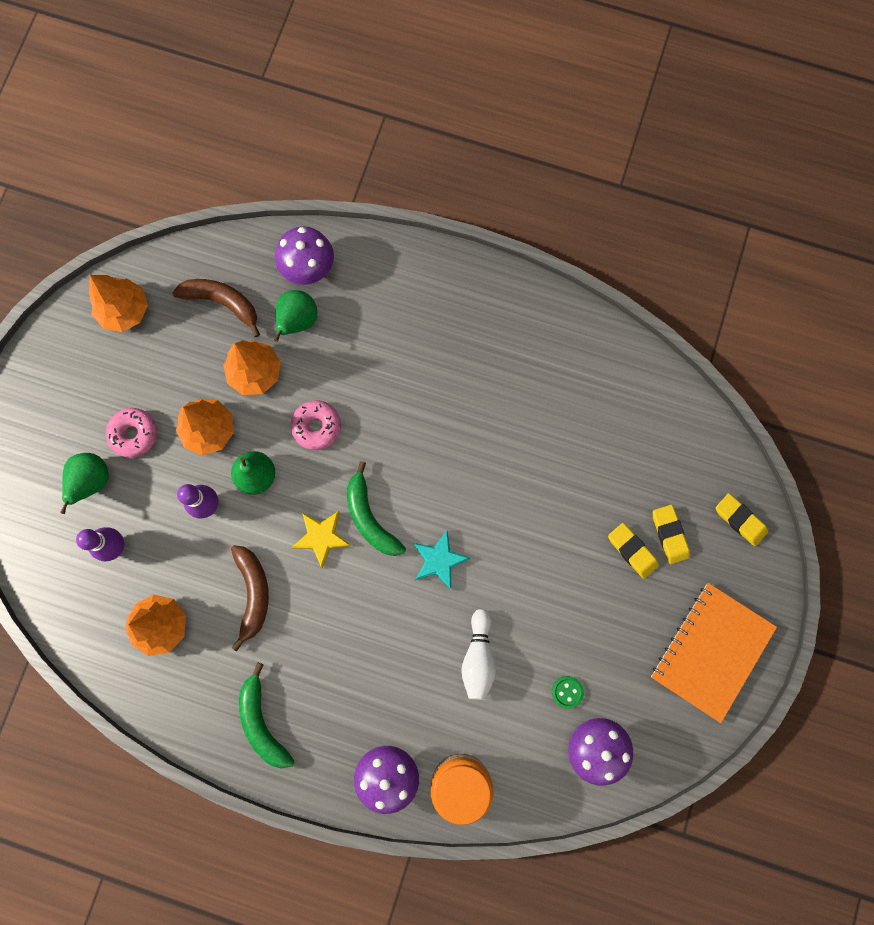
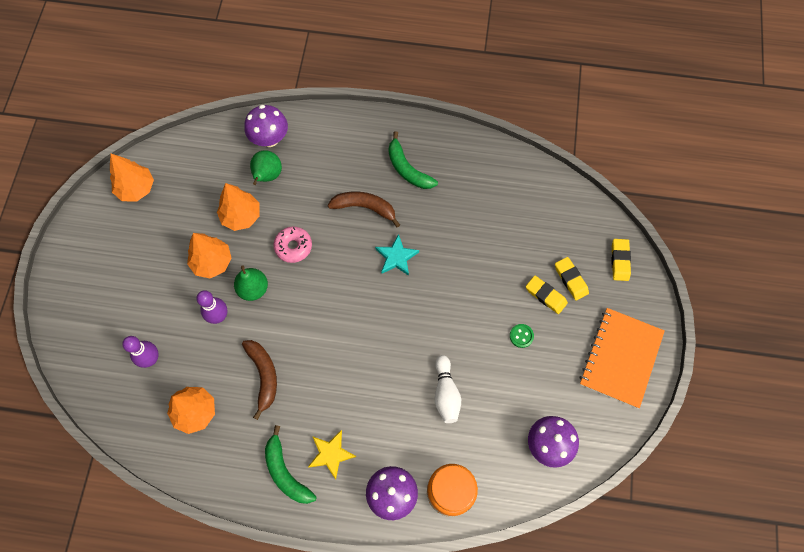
camera: 10 degrees left, 10 degrees down
(92, 481) = (126, 314): green pear -> none
(134, 434) = (154, 274): pink donut -> none
(222, 302) = (209, 172): brown banana -> brown banana (365, 207)
(321, 537) = (310, 325): yellow star -> yellow star (331, 454)
(370, 518) = (344, 305): green banana -> green banana (407, 169)
(439, 560) = (402, 327): turquoise star -> turquoise star (396, 257)
(567, 692) = (518, 407): green button -> green button (521, 336)
(740, 520) = (620, 261): yellow eraser -> yellow eraser turned 60 degrees clockwise

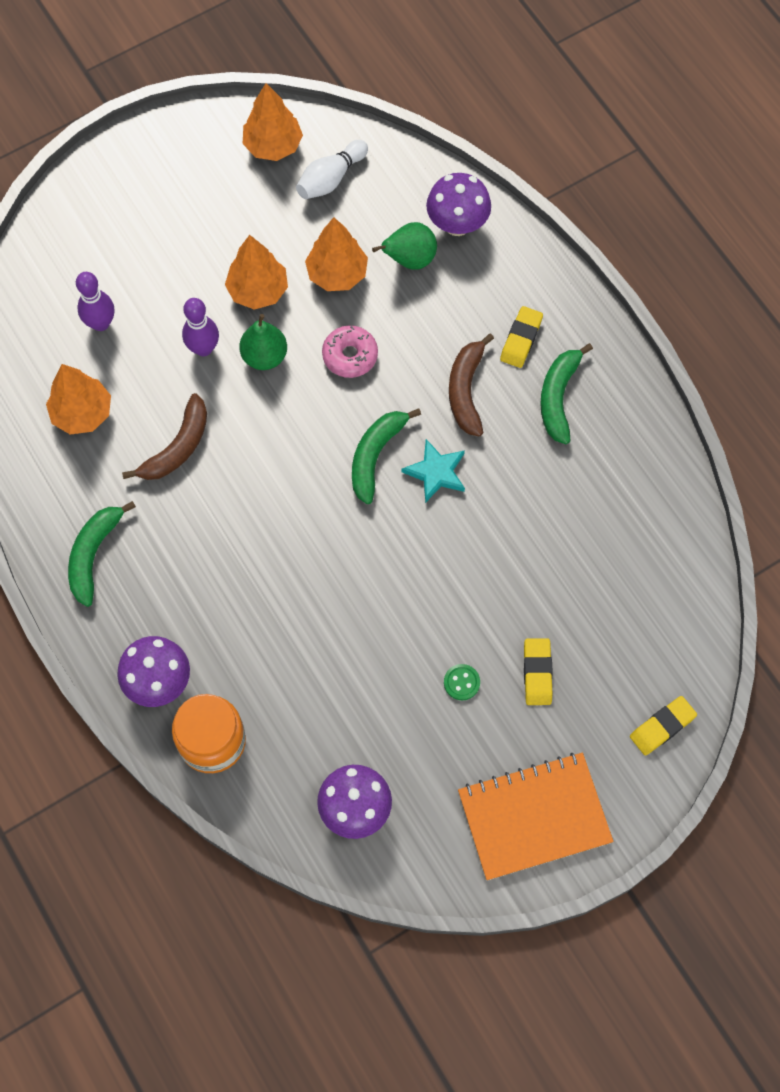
camera: 50 degrees right, 0 degrees up
(331, 454) = (150, 584): yellow star -> none
(361, 279) = (375, 456): none -> green banana
(365, 207) = (466, 391): brown banana -> brown banana turned 150 degrees counterclockwise
(446, 393) = (320, 651): white bowling pin -> white bowling pin (331, 179)
(570, 279) = (584, 687): yellow eraser -> yellow eraser (521, 339)

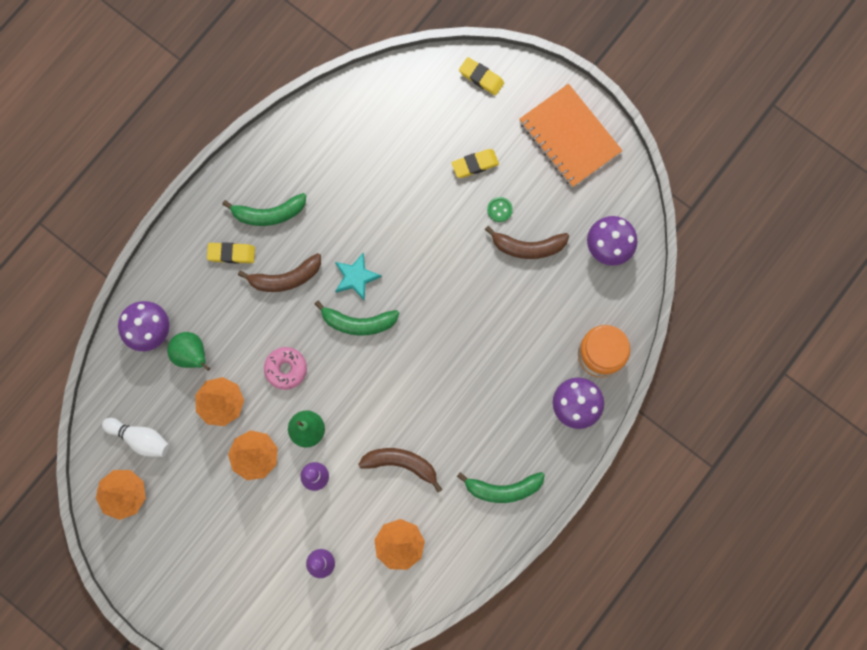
camera: 110 degrees left, 10 degrees up
(396, 701) = (528, 247): none -> brown banana

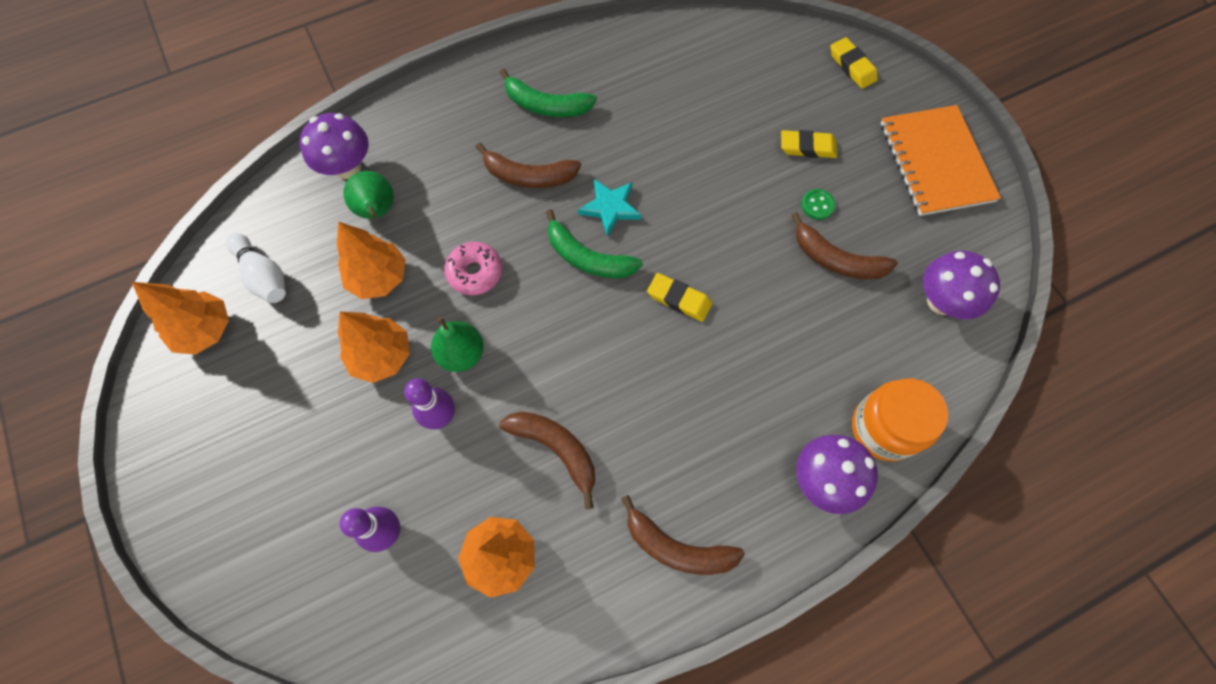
camera: 25 degrees right, 10 degrees down
(231, 254) = (482, 128): yellow eraser -> yellow eraser (679, 299)
(503, 489) = (677, 547): green banana -> brown banana

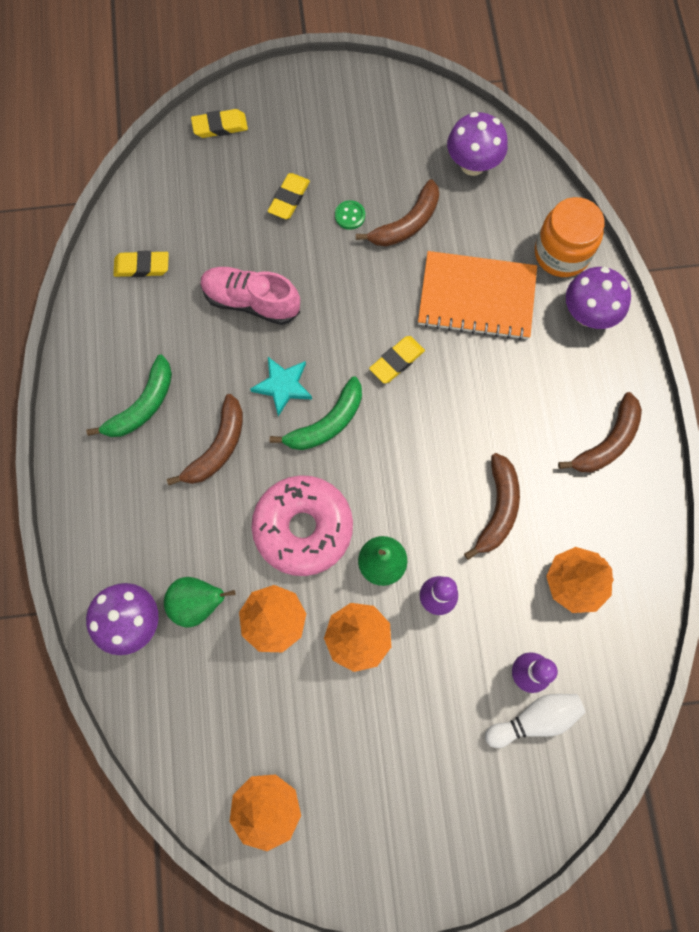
camera: 70 degrees left, 5 degrees up
(264, 276) = (227, 736): white bowling pin -> white bowling pin (534, 719)
(475, 272) = (303, 528): pink donut -> pink donut, size x1.77
(556, 449) = (497, 509): brown banana -> brown banana turned 135 degrees clockwise
(678, 58) = (142, 266): none -> yellow eraser
(684, 153) = (251, 302): none -> pink shoe
(935, 162) = (346, 108): orange notebook -> orange notebook (476, 297)

